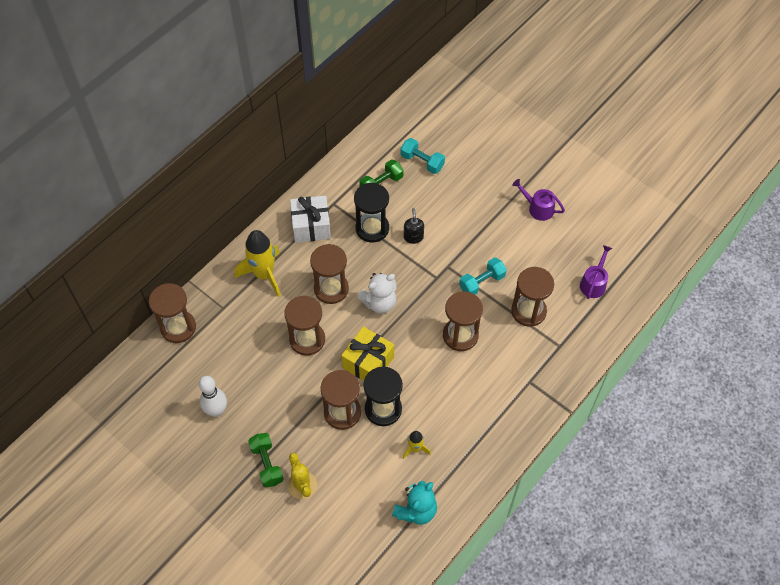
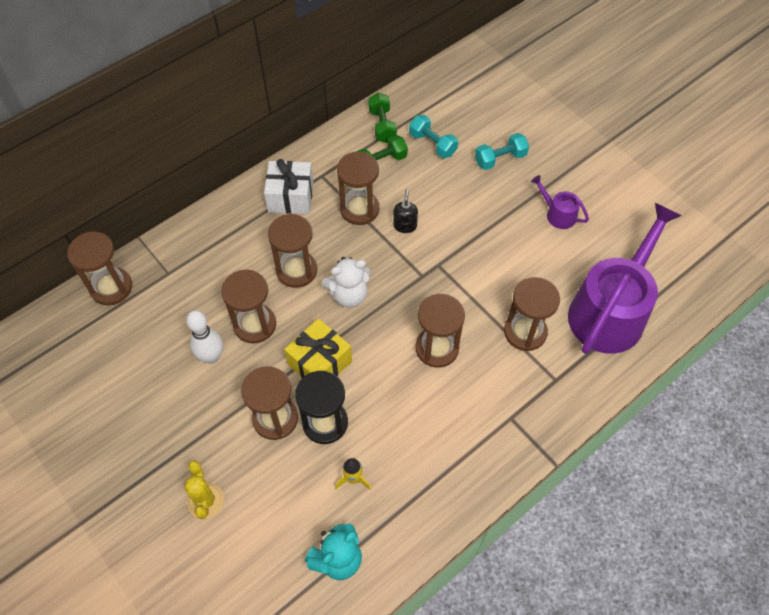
camera: 10 degrees right, 0 degrees up
(216, 410) = (128, 391): white bowling pin -> white bowling pin (211, 357)
(264, 275) = (224, 243): yellow rocket -> none
(267, 464) = (170, 467): green dumbbell -> green dumbbell (382, 125)
(372, 228) = (359, 209): black hourglass -> brown hourglass
(482, 282) = (475, 289): turquoise dumbbell -> turquoise dumbbell (500, 159)
(594, 283) = (610, 311): purple watering can -> purple watering can, size x2.36

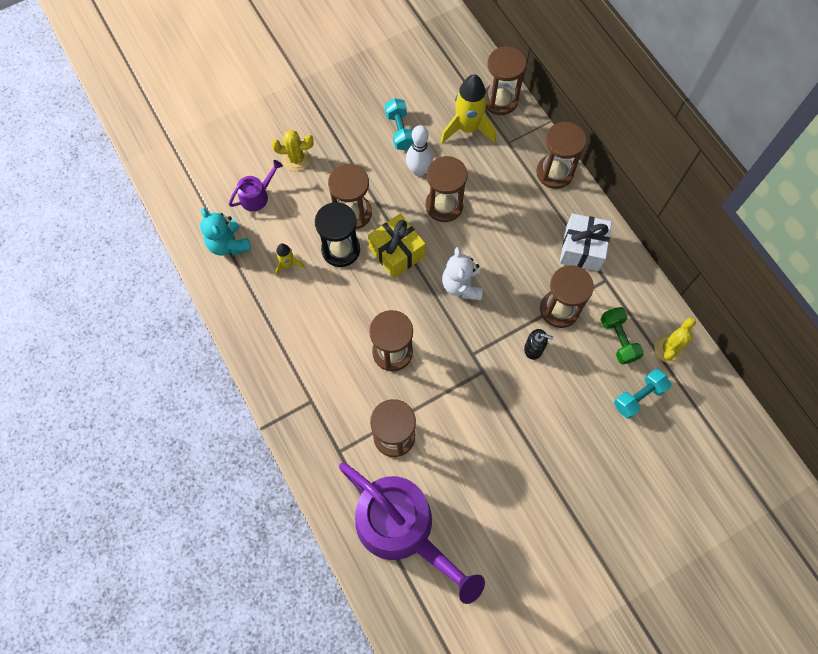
camera: 100 degrees right, 10 degrees up
(151, 315) = (467, 128): none -> yellow rocket
(296, 270) = (495, 245): brown hourglass -> brown hourglass (554, 172)
(382, 125) = (669, 349): green dumbbell -> yellow cactus
(500, 159) = (611, 465): turquoise dumbbell -> turquoise dumbbell (400, 131)
(557, 214) = (528, 508): purple watering can -> purple watering can (257, 196)

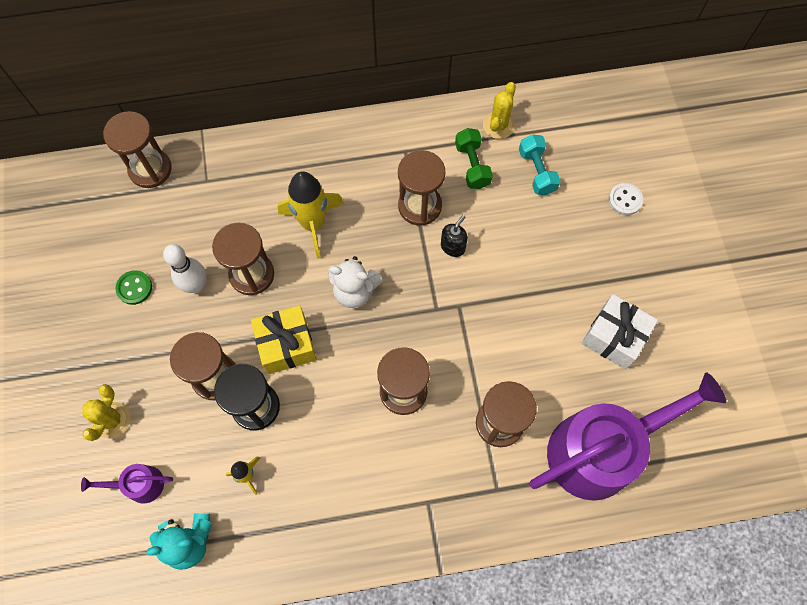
camera: 70 degrees left, 0 degrees up
(257, 196) = (139, 485): purple watering can -> purple watering can turned 75 degrees counterclockwise
(400, 131) = (134, 288): turquoise dumbbell -> green button
(467, 128) = (168, 215): yellow rocket -> yellow rocket (313, 224)
(554, 172) = (264, 150): brown hourglass -> none
(582, 249) = (362, 159): white gift -> white gift (614, 337)
(618, 339) = (472, 165): green dumbbell -> green dumbbell turned 75 degrees clockwise
(647, 485) = (625, 200): none -> white button
(669, 349) = (498, 125): yellow cactus -> yellow cactus turned 60 degrees clockwise

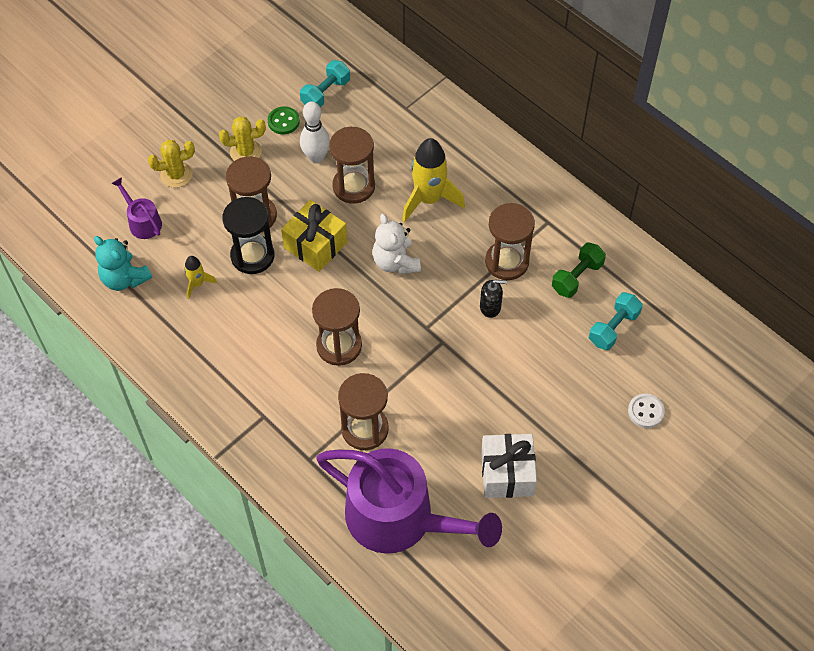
camera: 55 degrees right, 10 degrees down
(134, 233) = (325, 93): none -> turquoise dumbbell
(150, 169) = (384, 67): brown hourglass -> none
(498, 125) = (632, 274): yellow cactus -> yellow cactus (245, 152)

